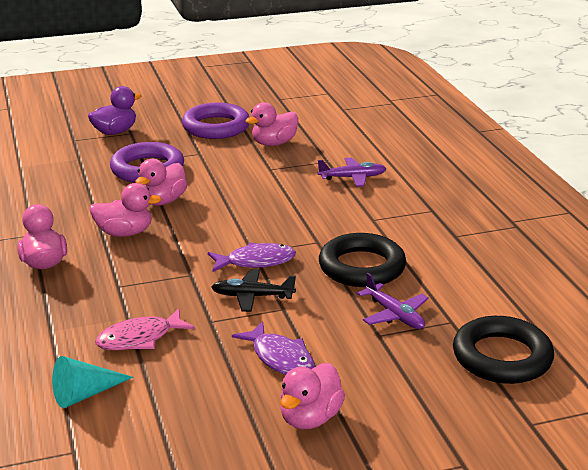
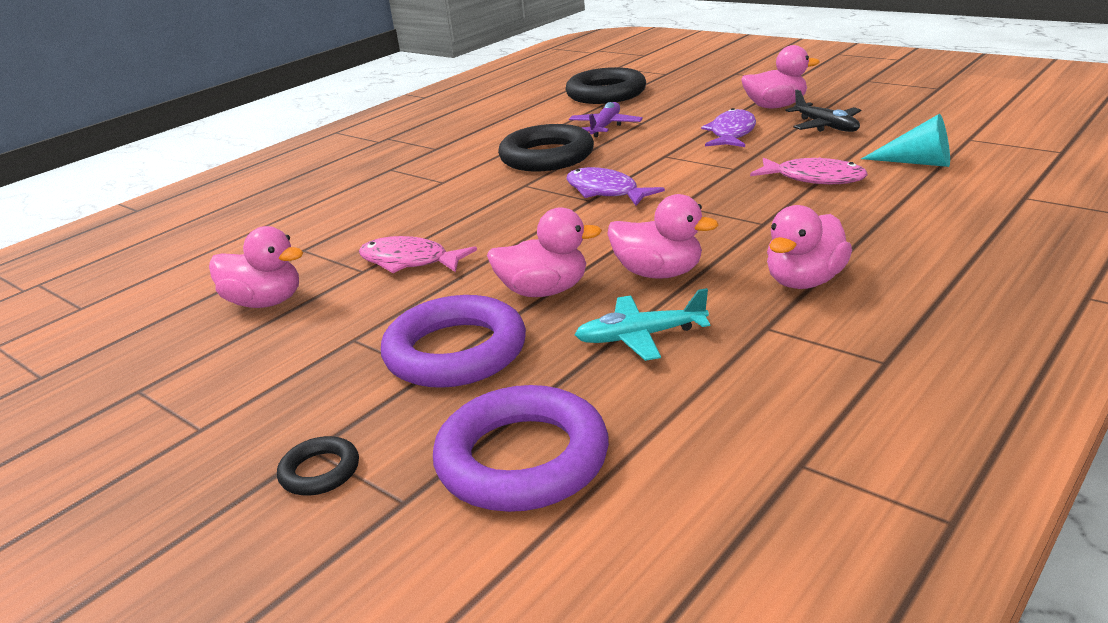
camera: 120 degrees left, 0 degrees up
(82, 207) = (641, 337): none -> turquoise plane
(115, 132) = (320, 471): purple duck -> black ring
(125, 233) = (658, 273): pink duck -> pink duck turned 150 degrees clockwise
(216, 127) = (222, 375): purple ring -> purple ring (522, 459)
(253, 296) = (667, 170): black plane -> black plane (825, 126)
(260, 181) = (409, 261): none -> pink fish
(352, 177) = (343, 221): purple plane -> none

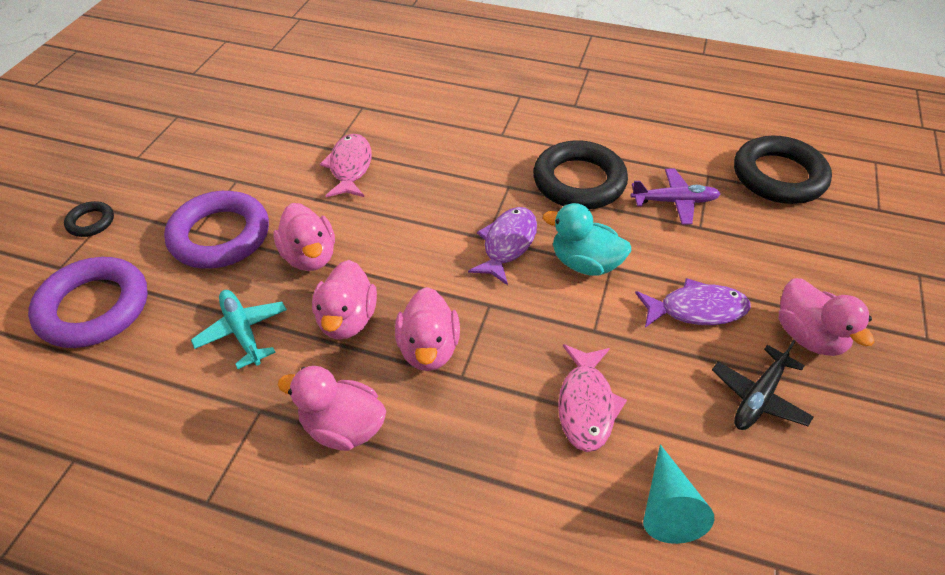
camera: 65 degrees right, 20 degrees up
(265, 302) = (282, 121): pink duck -> pink duck (429, 349)
(654, 164) = (585, 263): none -> turquoise duck

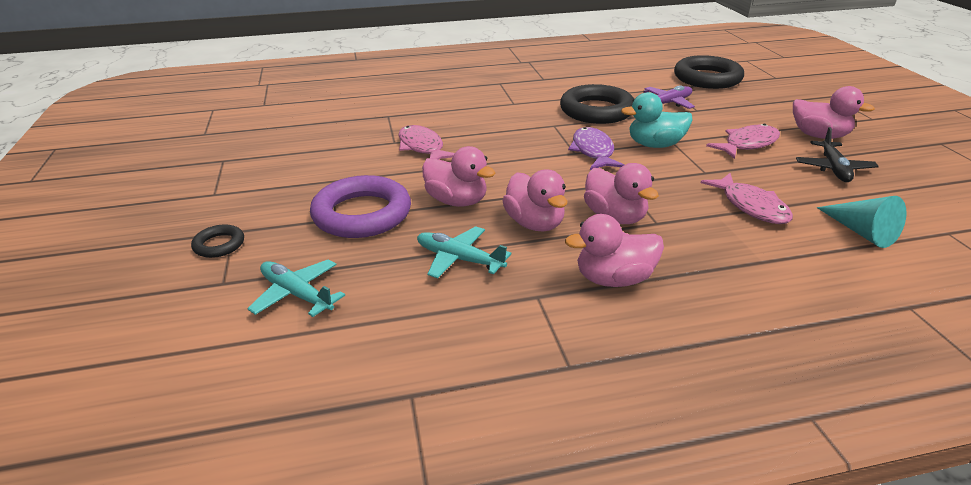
camera: 30 degrees left, 15 degrees down
(94, 308) = (297, 294): purple ring -> turquoise plane
(696, 309) = (747, 144): purple fish -> pink fish

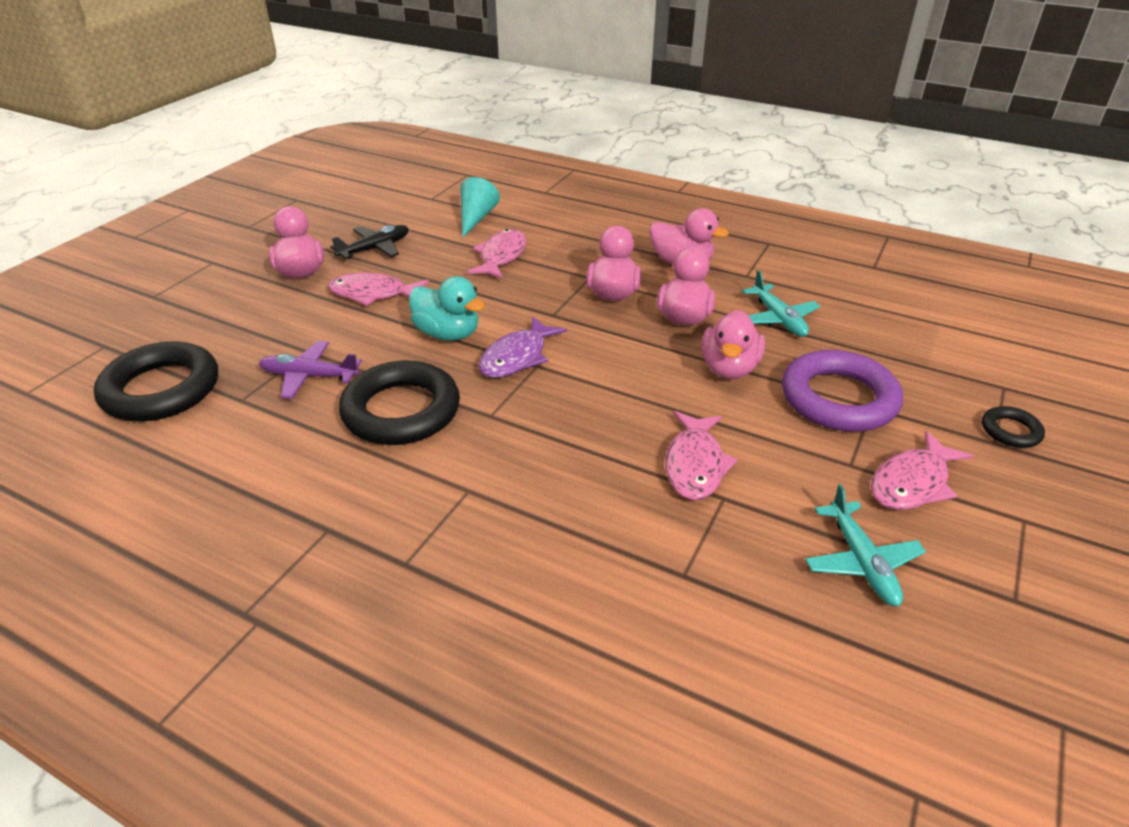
camera: 140 degrees left, 5 degrees up
(289, 186) = (912, 483): none -> pink fish
(297, 294) = (933, 349): turquoise plane -> turquoise plane (861, 561)
(457, 201) = (729, 368): pink duck -> pink duck turned 150 degrees counterclockwise

